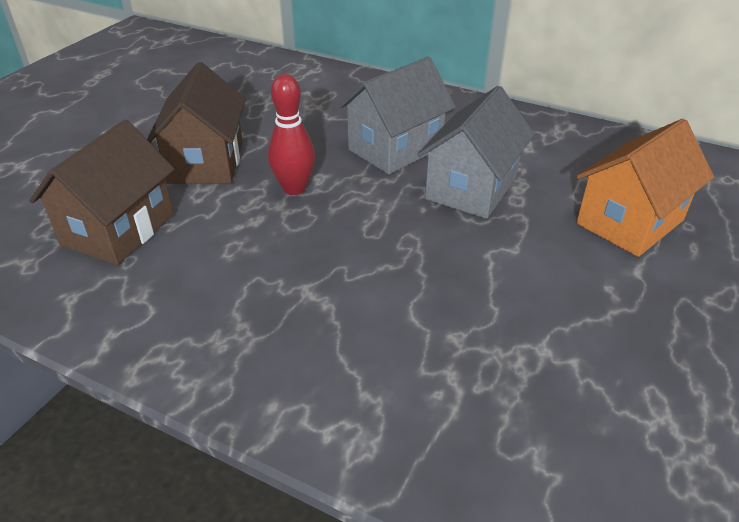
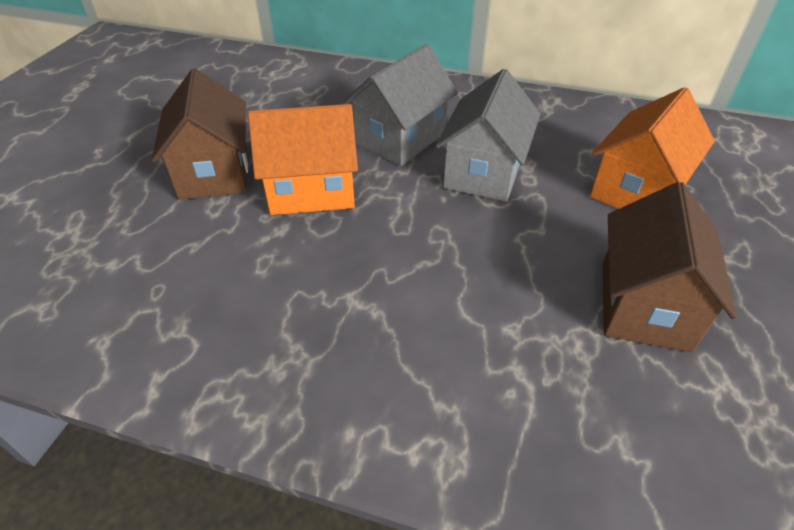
camera: 10 degrees left, 5 degrees up
(118, 230) = (138, 257): brown house -> brown house (644, 305)
(294, 188) = (311, 191): red bowling pin -> orange house

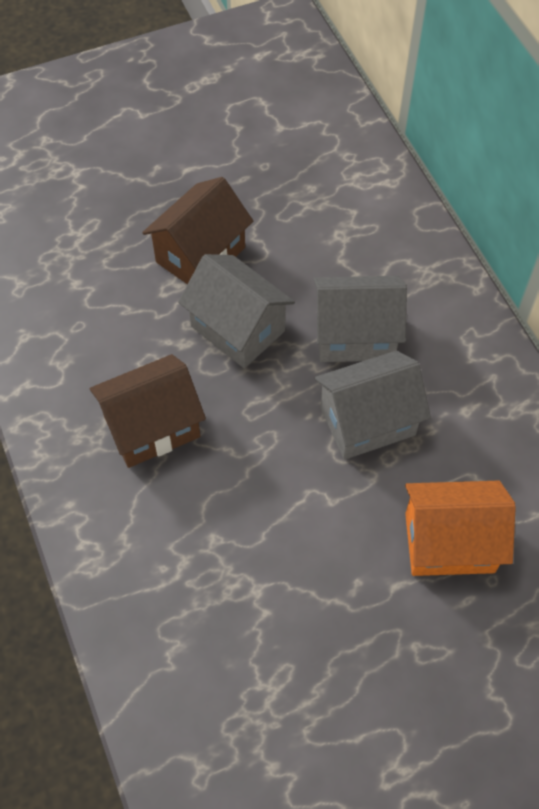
camera: 50 degrees right, 15 degrees up
(311, 191) = (237, 328): orange house -> grey house
(644, 305) = (307, 608): brown house -> brown house (152, 427)

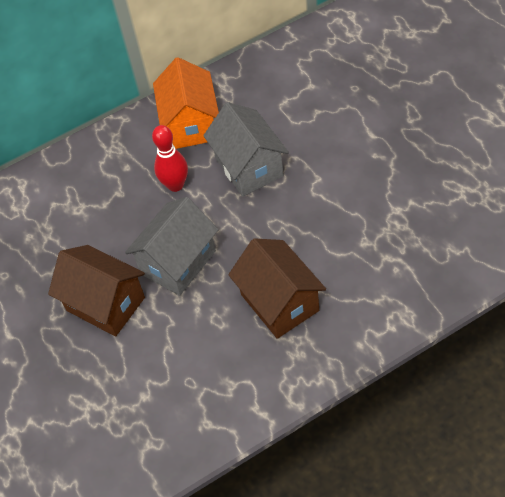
camera: 90 degrees left, 5 degrees down
(355, 336) = (175, 185): grey house -> red bowling pin
(449, 543) = (333, 111): orange house -> orange house (191, 124)

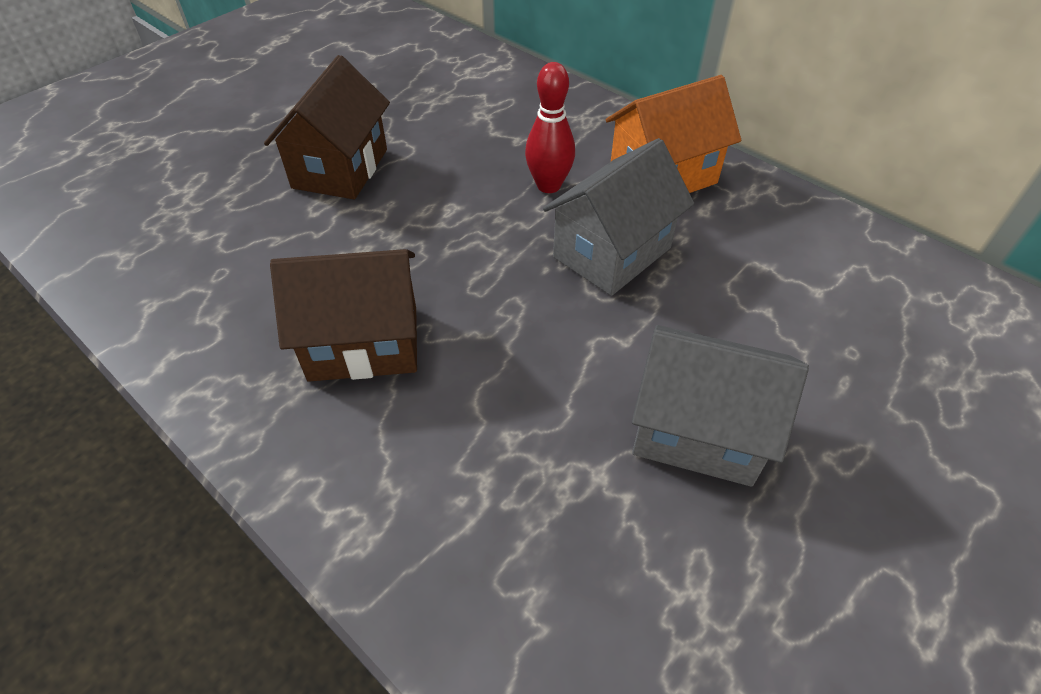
camera: 65 degrees right, 5 degrees down
(178, 262) = (417, 217): grey house -> grey house (698, 431)
(279, 302) = (364, 343): brown house -> brown house turned 45 degrees clockwise

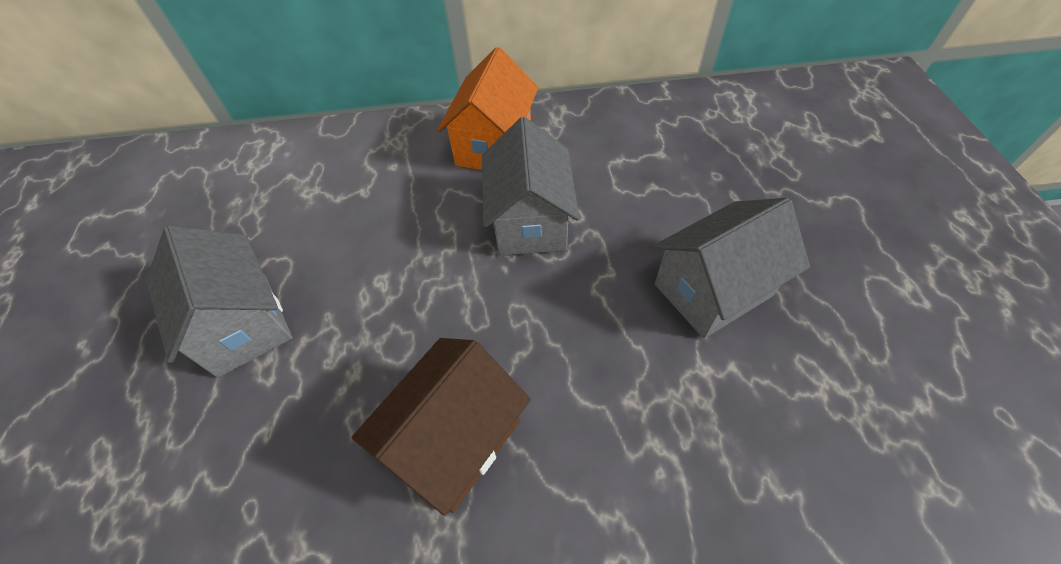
camera: 45 degrees left, 5 degrees up
(340, 168) = (243, 324): brown house -> grey house
(548, 185) = (430, 208): red bowling pin -> none

